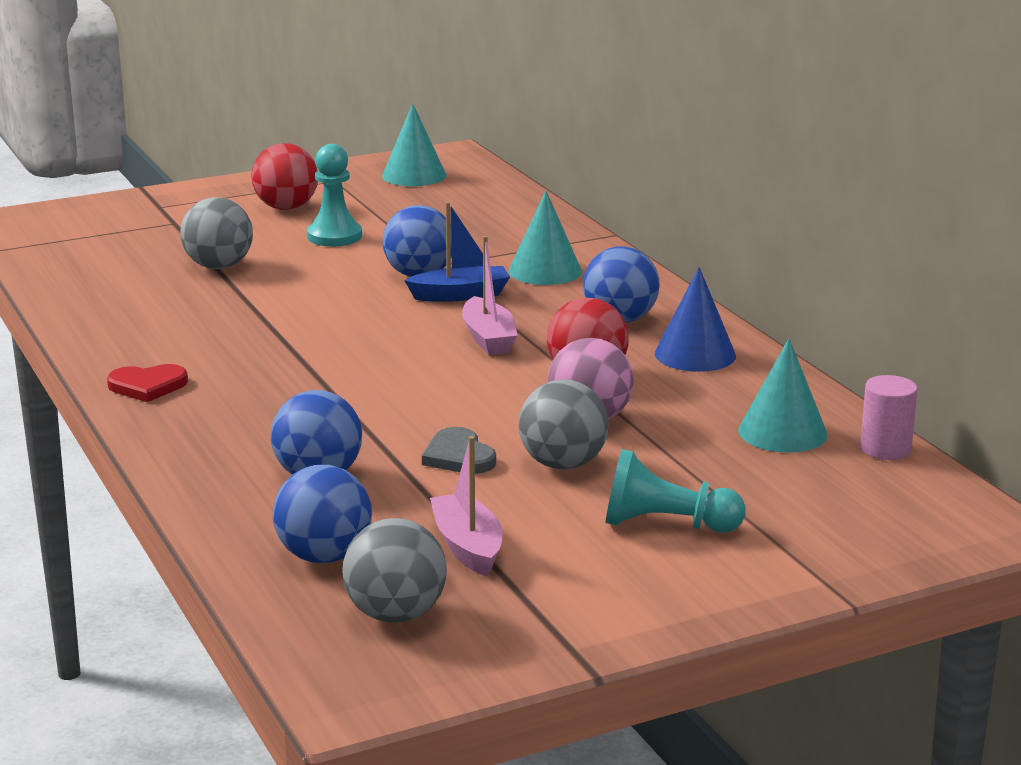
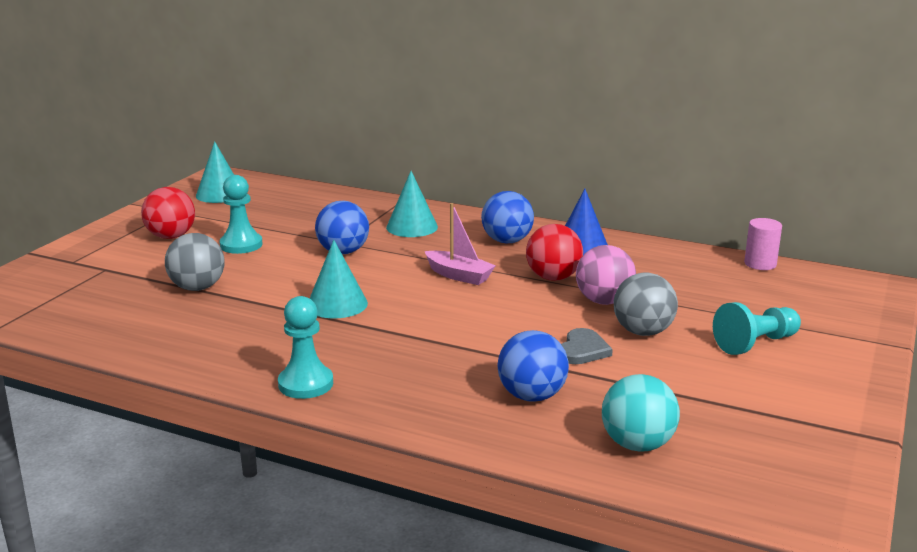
camera: 40 degrees left, 0 degrees up
(147, 386) = (305, 384): red heart -> turquoise pawn
(324, 556) = (637, 445): blue ball -> turquoise ball
(395, 615) = (745, 460): grey ball -> none
(458, 456) = (583, 350): grey heart -> grey heart turned 90 degrees counterclockwise
(460, 295) = (392, 256): blue boat -> none
(467, 547) = (695, 401): pink boat -> none
(782, 432) = (703, 273): turquoise cone -> turquoise cone (337, 304)

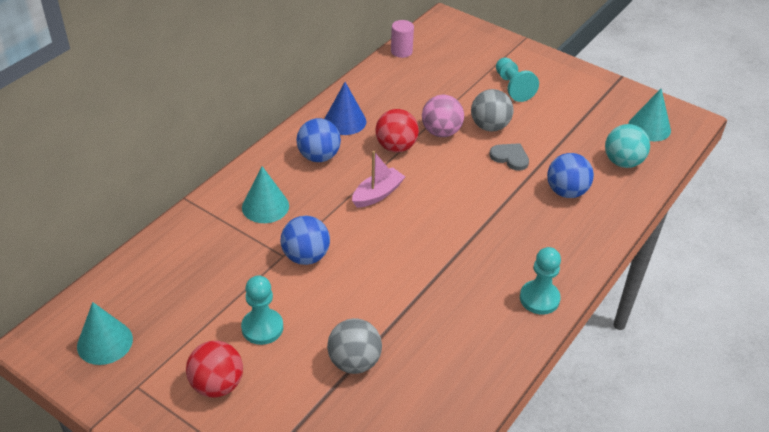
camera: 80 degrees left, 20 degrees up
(337, 304) = (412, 270): turquoise cone -> turquoise cone (649, 127)

